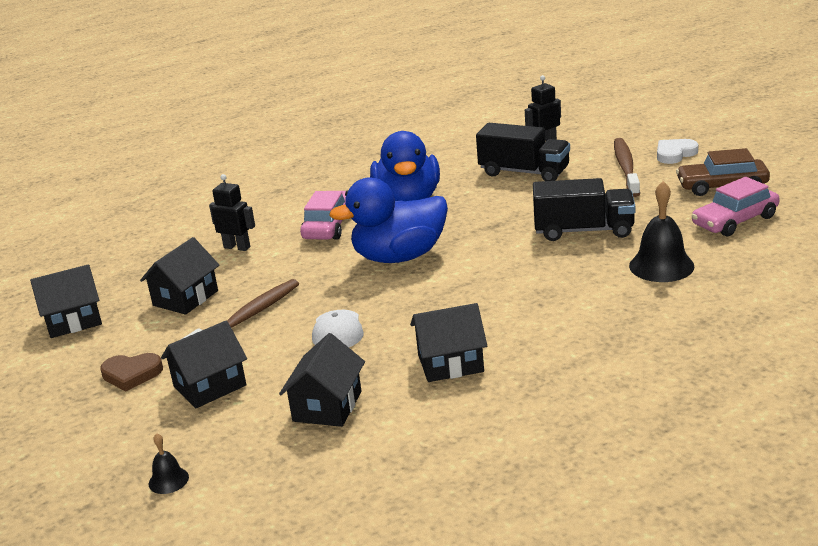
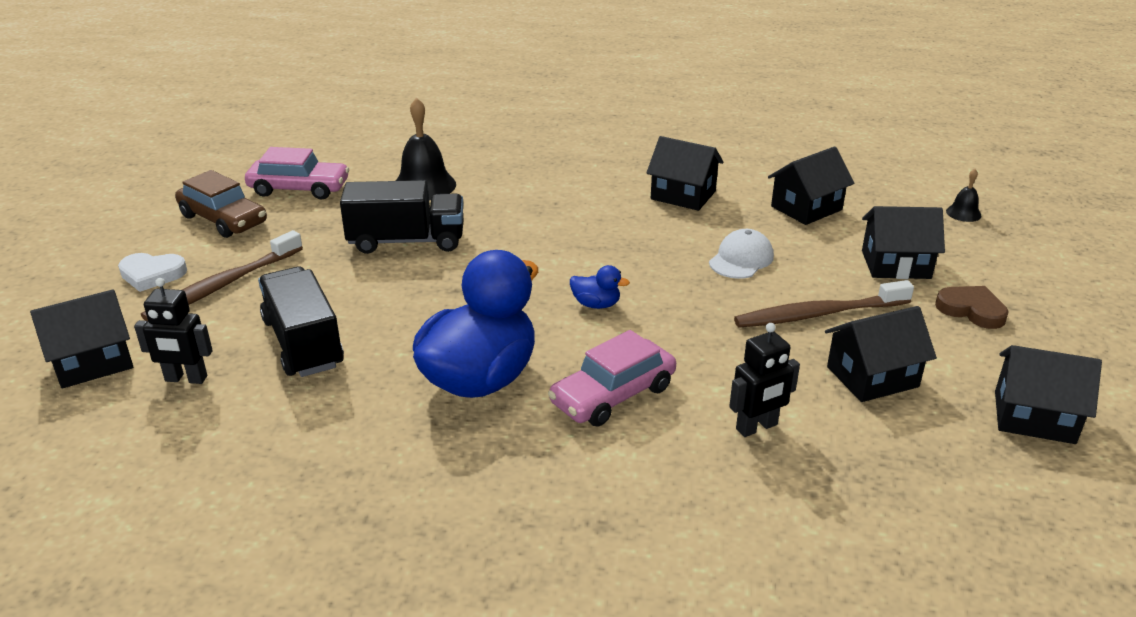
camera: 145 degrees left, 5 degrees up
(237, 247) = (757, 427): black robot -> black robot turned 90 degrees counterclockwise
(399, 257) = (596, 304): blue duck -> blue duck, size x0.40
(583, 230) = (406, 241): black truck -> black truck turned 135 degrees clockwise
(599, 128) = (93, 362): none -> black house

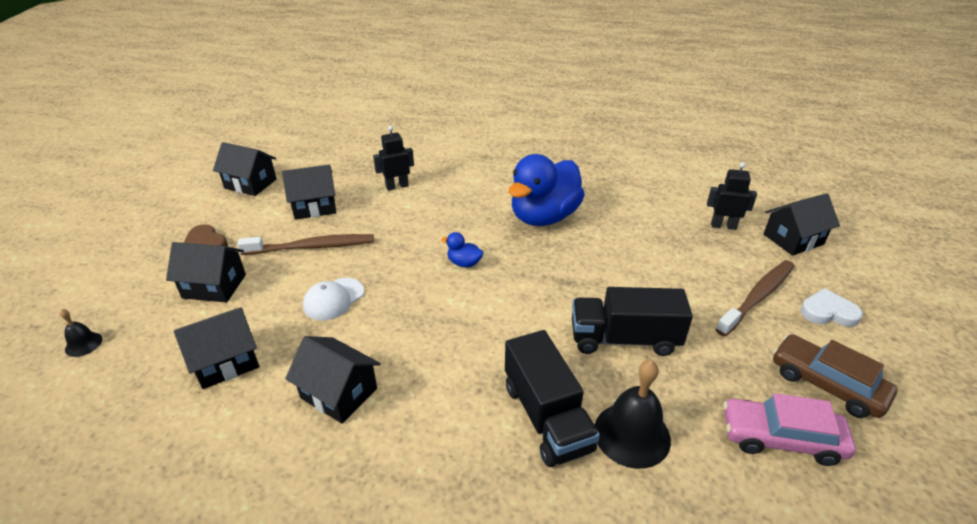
camera: 175 degrees left, 5 degrees up
(303, 343) = (664, 245): black truck -> black truck (546, 417)
(613, 395) = (467, 205): pink car -> none

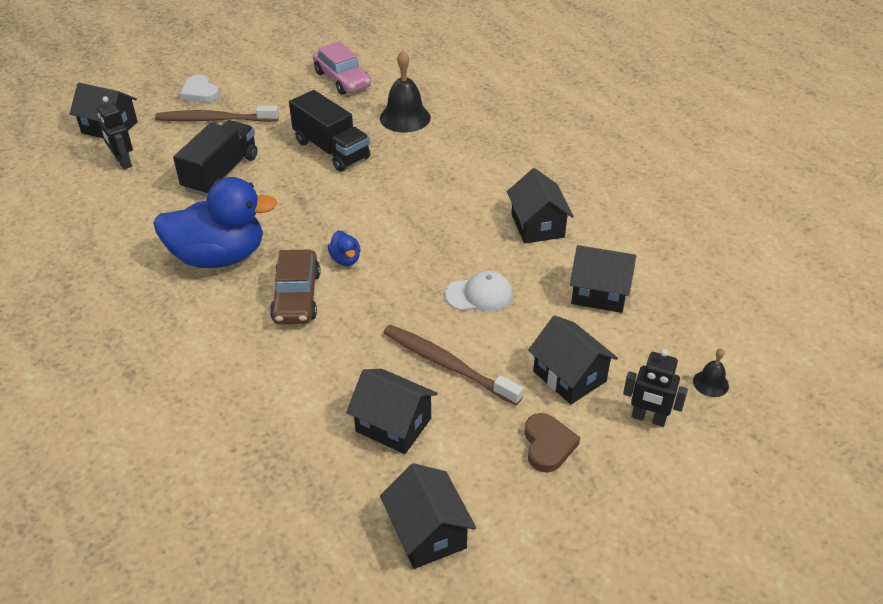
camera: 135 degrees left, 5 degrees up
(397, 186) = (279, 393): black robot -> black robot (648, 418)
(546, 417) = (435, 146): black truck -> black truck (221, 173)
(826, 384) = (278, 78): brown car -> brown car (296, 297)

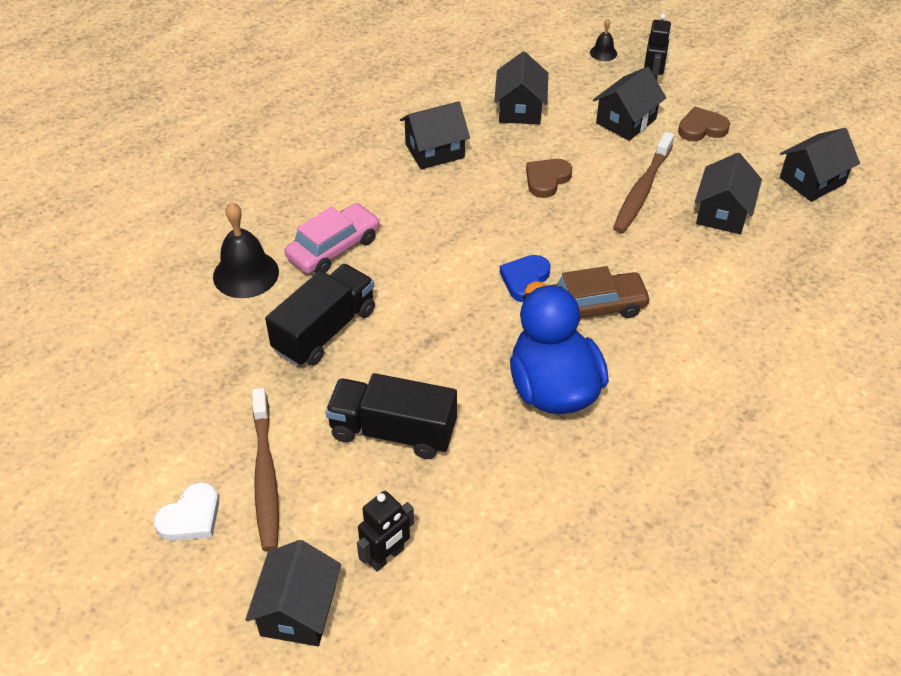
camera: 100 degrees left, 5 degrees up
(342, 79) = (151, 352): pink car -> pink car (334, 248)
(345, 259) = (525, 280): blue duck -> blue heart
(479, 295) = (546, 179): white cap -> brown heart

